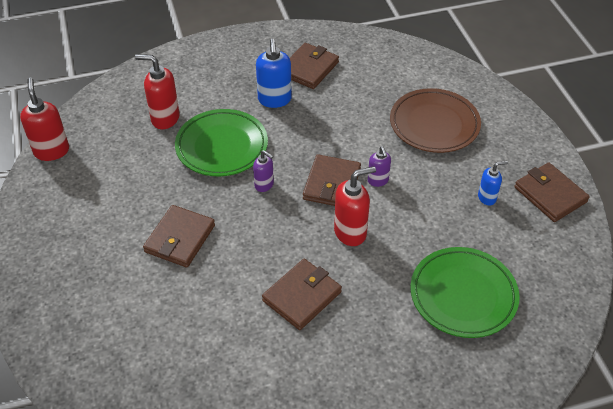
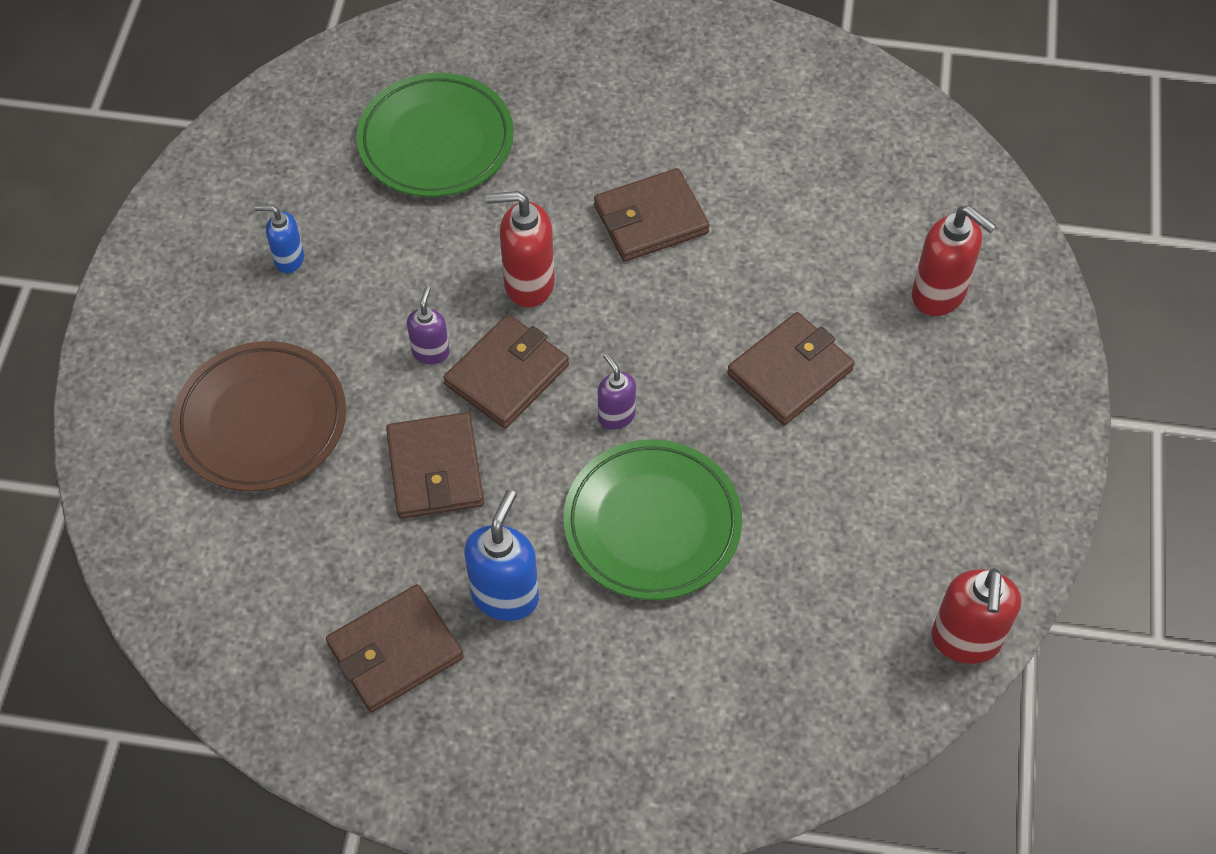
camera: 155 degrees left, 10 degrees up
(165, 118) = (731, 635): red soap dispenser -> red soap dispenser (939, 294)
(550, 194) = (193, 228): brown wallet -> brown wallet (435, 469)

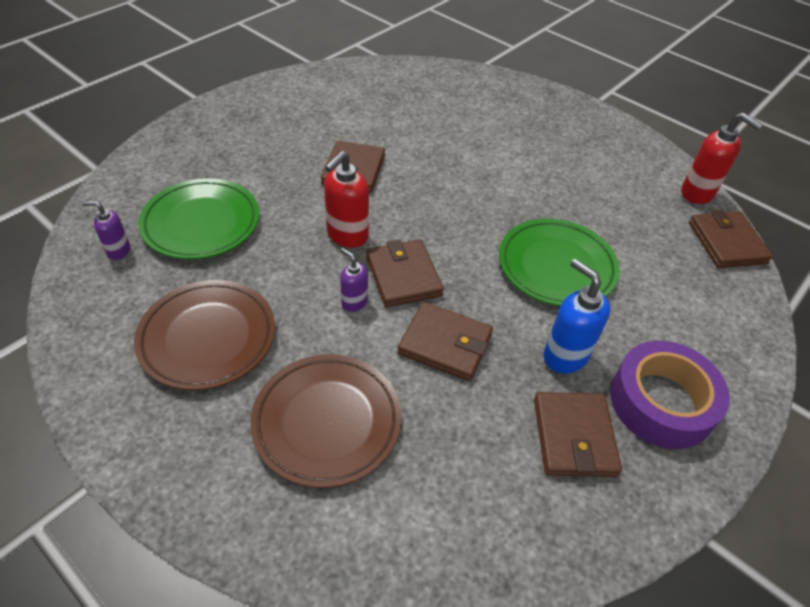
camera: 60 degrees left, 10 degrees down
(289, 259) = (208, 338): blue soap dispenser -> brown plate
(507, 723) = (661, 402): none -> purple tape
(616, 416) = (472, 245): purple soap dispenser -> purple soap dispenser (118, 251)
(790, 372) = (497, 171): brown wallet -> brown wallet (726, 243)
(939, 294) = (492, 108): red soap dispenser -> none

